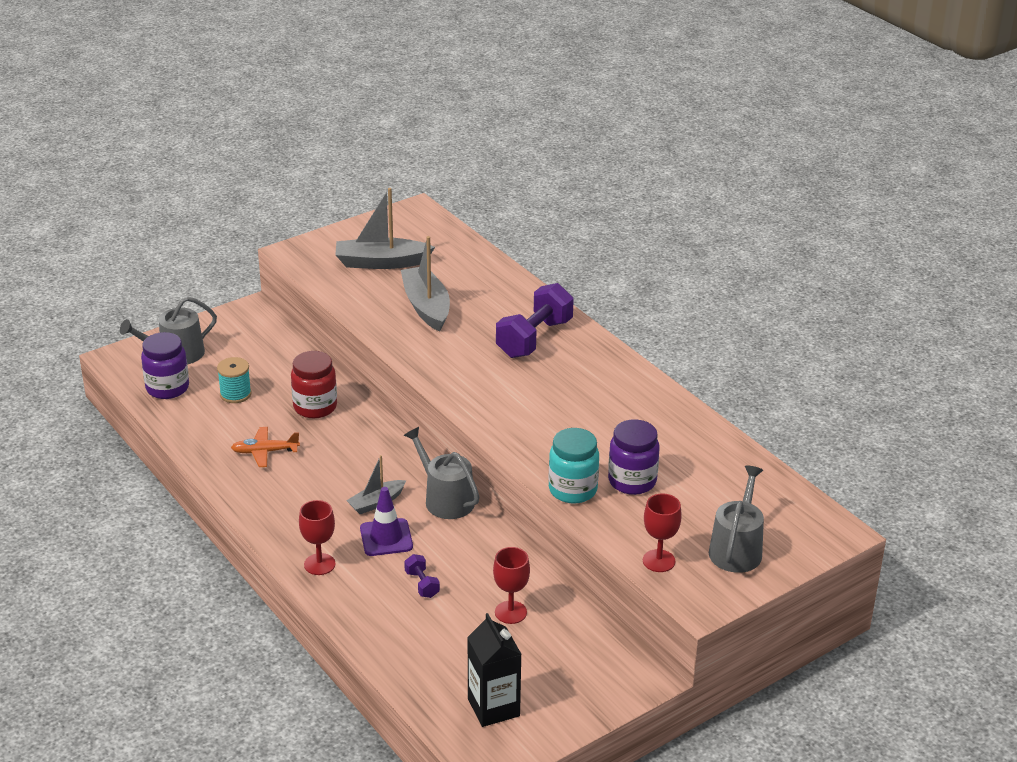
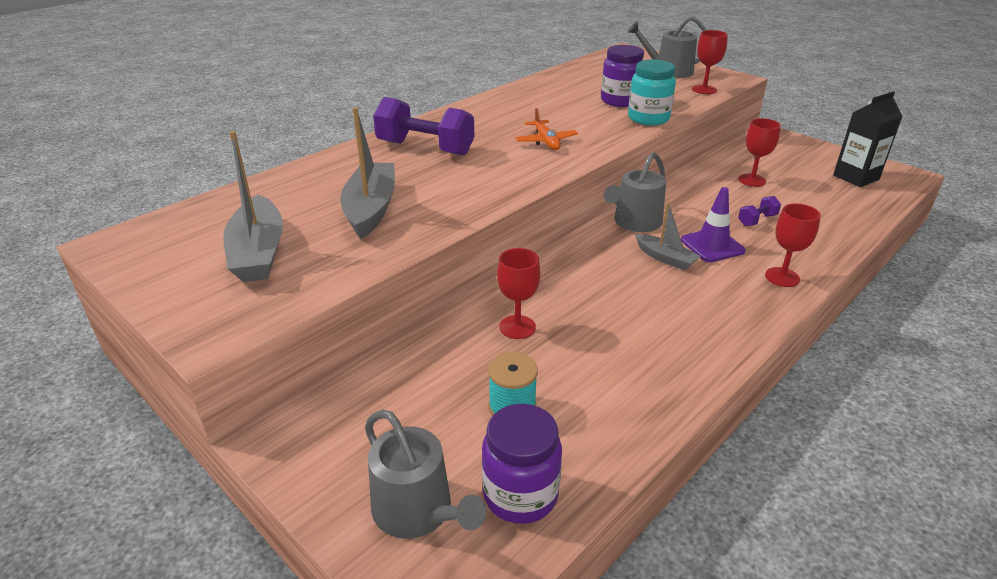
camera: 100 degrees left, 0 degrees up
(264, 452) = (626, 351): orange plane -> orange plane (546, 141)
(315, 407) = (517, 327): red jar -> red goblet
(426, 307) = (371, 209): grey boat -> grey boat turned 120 degrees clockwise

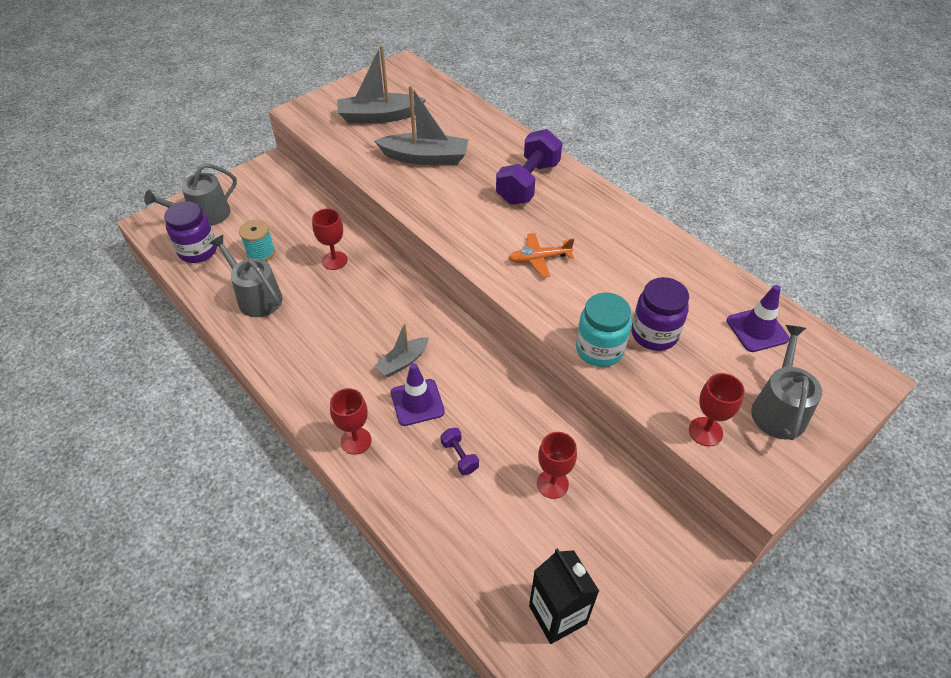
camera: 95 degrees right, 15 degrees up
(598, 72) = (757, 330): none -> purple traffic cone
(634, 222) = (467, 352): grey watering can -> grey watering can (256, 297)

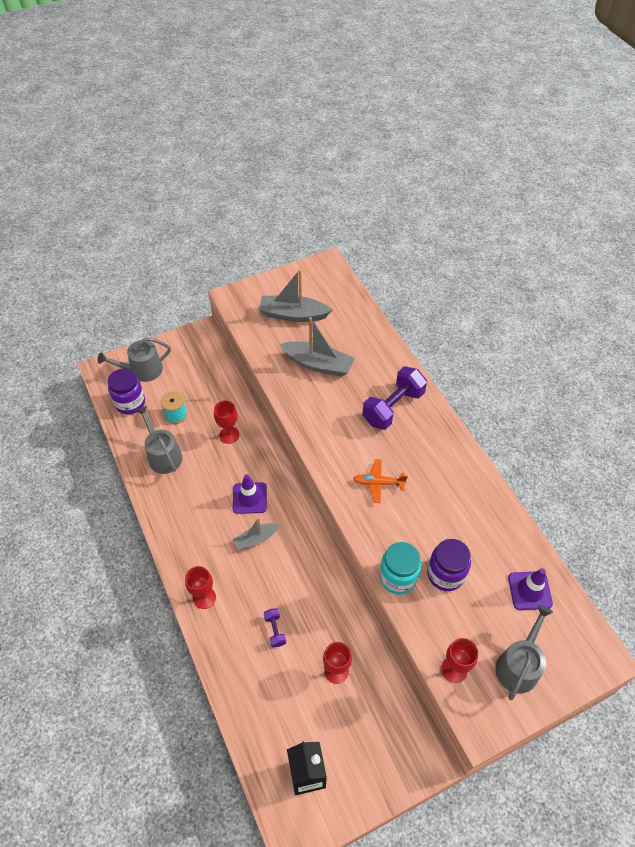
camera: 15 degrees right, 5 degrees up
(417, 402) = (257, 577): purple traffic cone -> purple traffic cone (249, 498)

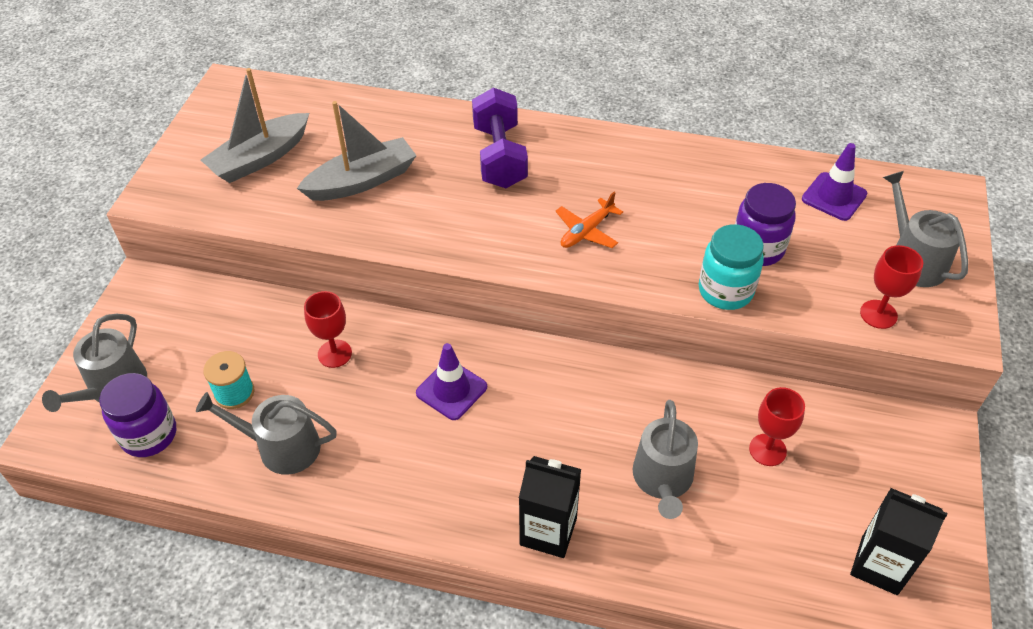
camera: 50 degrees left, 5 degrees down
(204, 597) = (548, 531): red goblet -> black carton
(256, 539) = (517, 420): grey boat -> none
(275, 630) = (663, 480): purple dumbbell -> grey watering can

